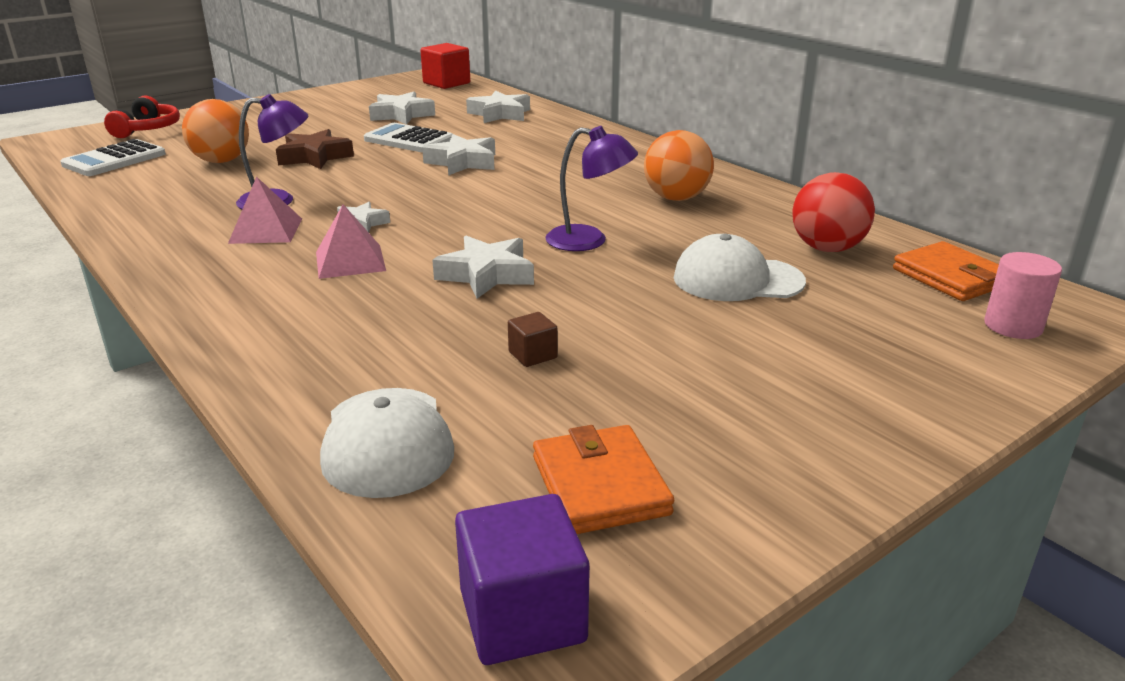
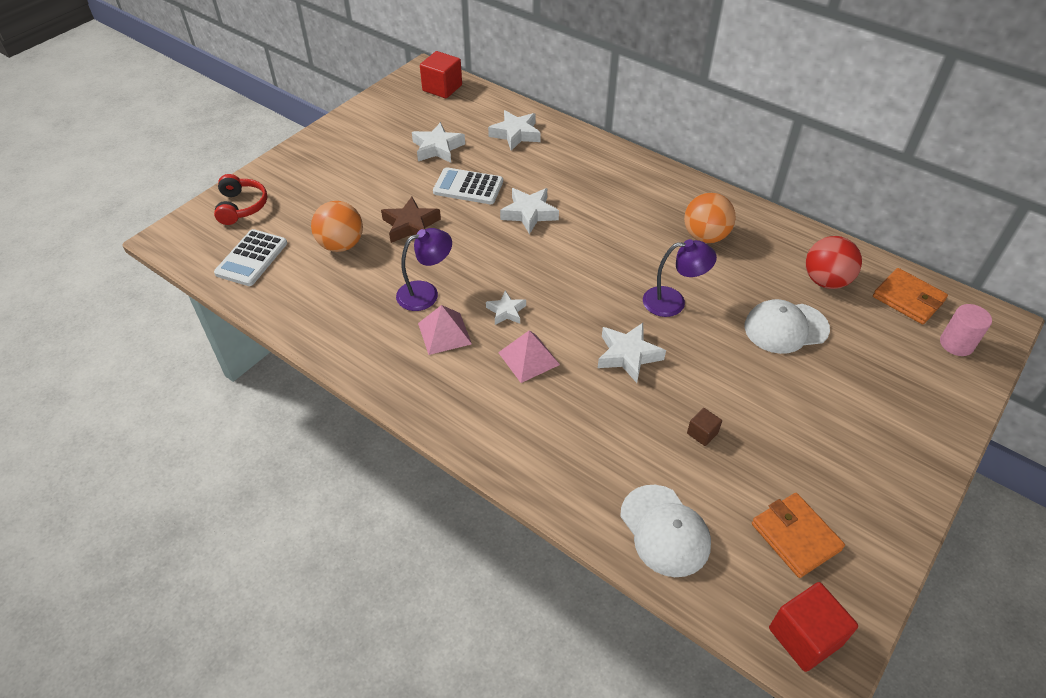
camera: 15 degrees left, 20 degrees up
(522, 616) = (804, 636): purple cube -> red cube

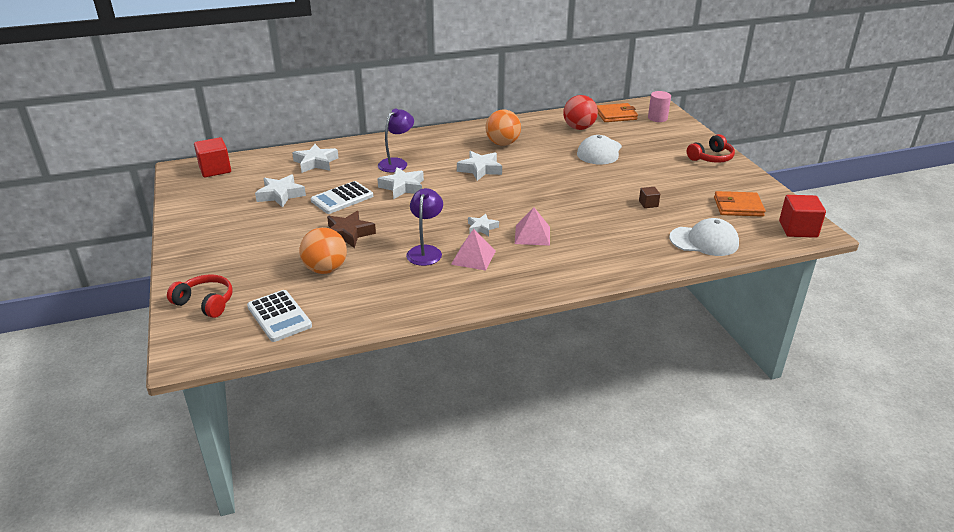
camera: 55 degrees left, 15 degrees down
(628, 355) = (567, 202): white star -> white star (480, 169)
(673, 302) = (542, 173): purple lamp -> purple lamp (397, 163)
(907, 451) = (711, 158): none -> red headphones

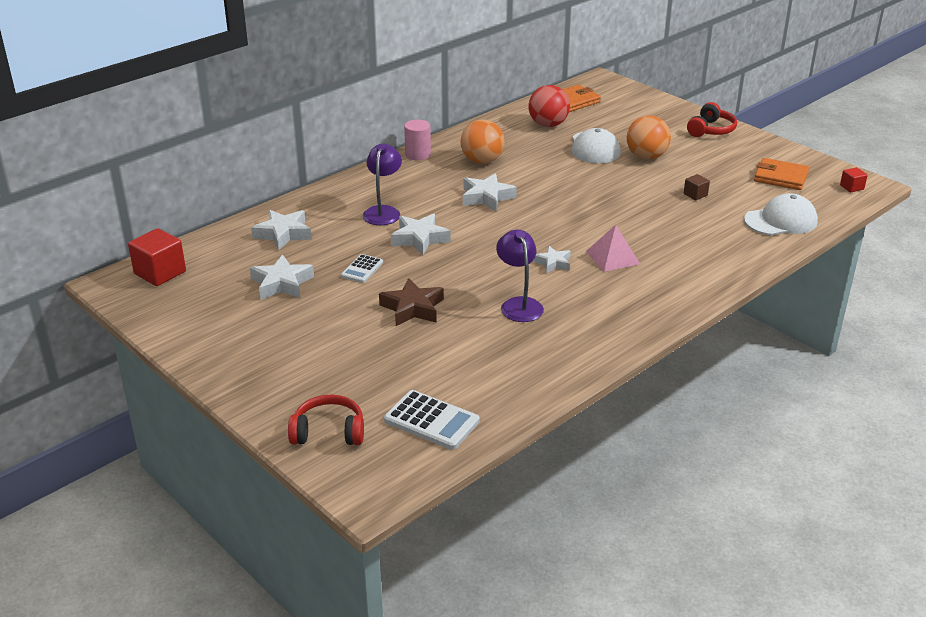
camera: 25 degrees left, 0 degrees up
(325, 269) = (429, 355): orange ball -> orange ball (646, 157)
(342, 198) = (362, 269): white calculator -> white calculator, size x0.61
(473, 257) = (575, 297): pink pyramid -> none
(657, 118) = (619, 96): pink cylinder -> pink cylinder (418, 154)
(738, 207) = (780, 177): orange wallet -> orange wallet turned 45 degrees clockwise
(798, 229) = (851, 187): red cube -> red cube, size x0.52

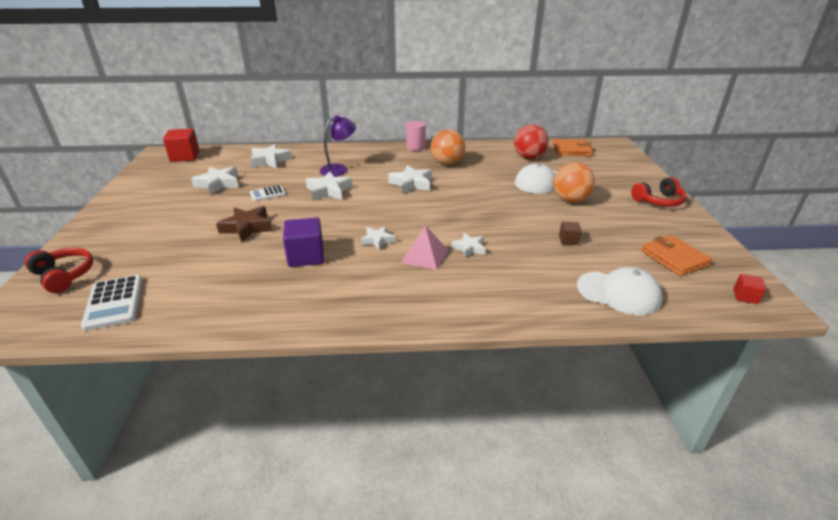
camera: 40 degrees right, 0 degrees up
(519, 304) = (306, 256): purple lamp -> purple cube
(635, 235) = (469, 248): none -> white star

